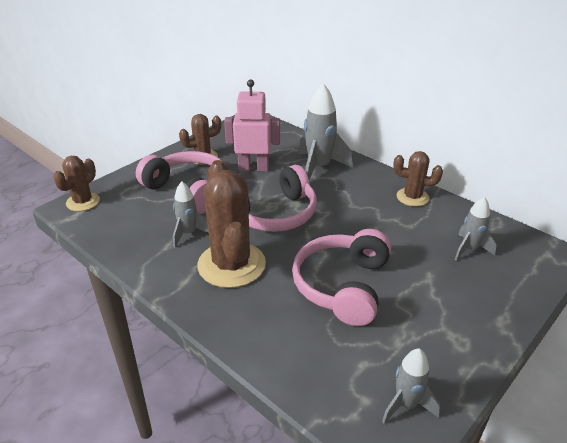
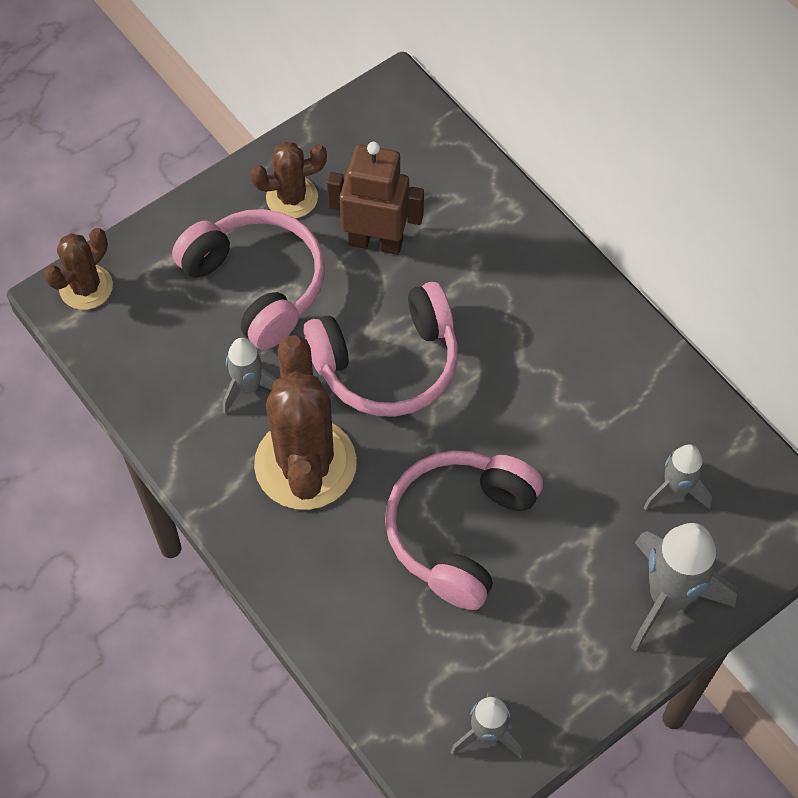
camera: 10 degrees right, 25 degrees up
(253, 168) = (375, 242): pink robot -> brown robot
(319, 168) = (489, 258): grey rocket -> grey rocket (668, 597)
(412, 197) = (628, 358): brown cactus -> none

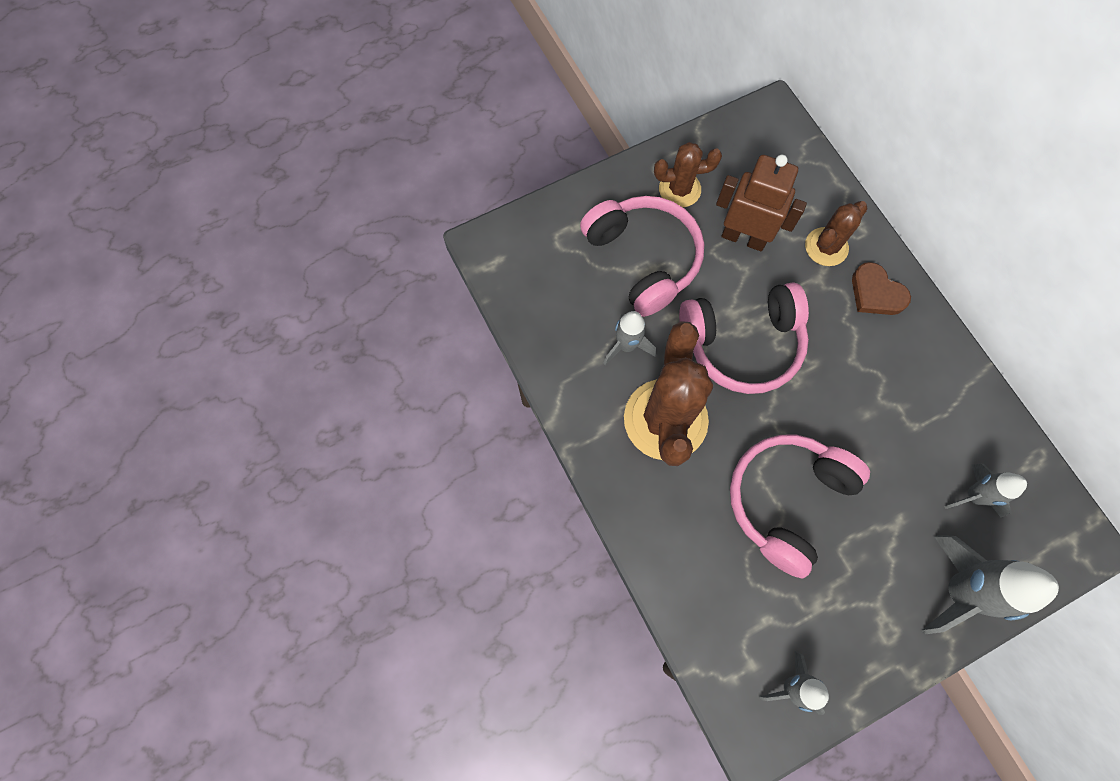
camera: 10 degrees right, 10 degrees up
(86, 287) = (506, 239): brown cactus -> brown cactus (826, 247)
(540, 282) = (876, 293): none -> brown heart

